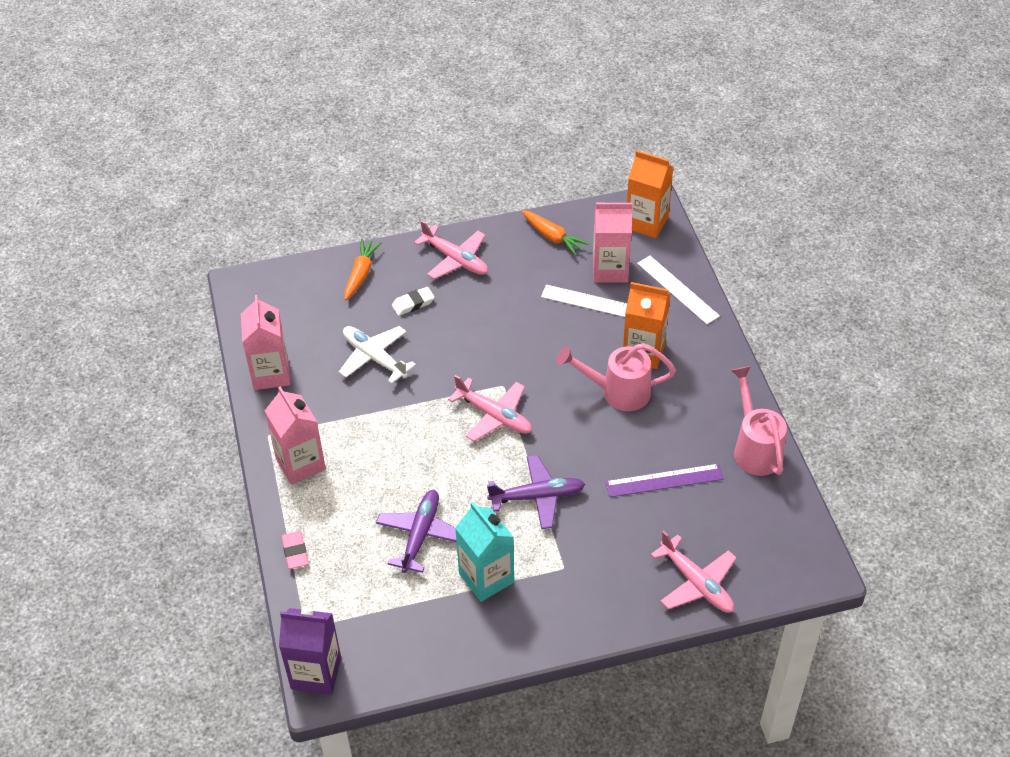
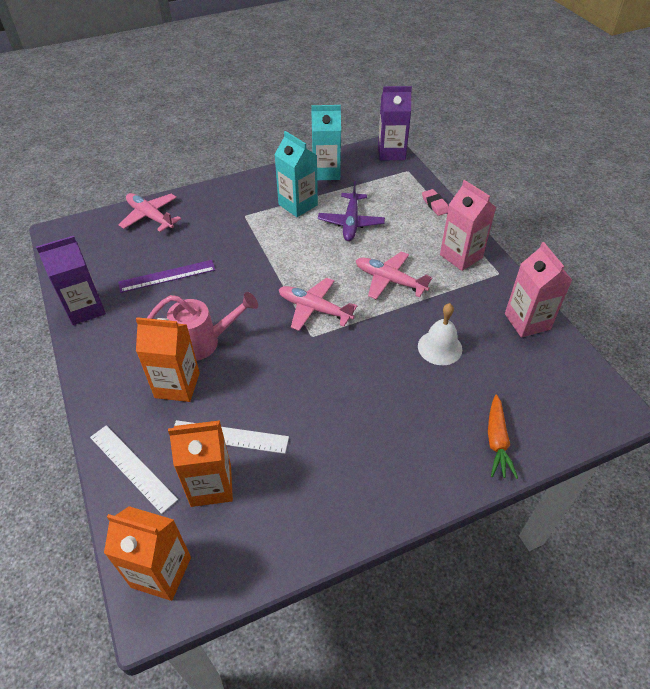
camera: 170 degrees right, 0 degrees up
(375, 358) = (440, 347): white plane -> white bell
(413, 303) = (425, 411): white eraser -> none
(431, 641) = (326, 172): none -> turquoise carton
(455, 259) = (397, 476): pink plane -> pink plane (390, 280)
(537, 497) = (269, 254): purple plane -> none
(553, 237) = (285, 527): orange carrot -> none
(610, 270) = (211, 485): pink carton -> orange carton
(755, 448) = (85, 309): pink watering can -> purple carton

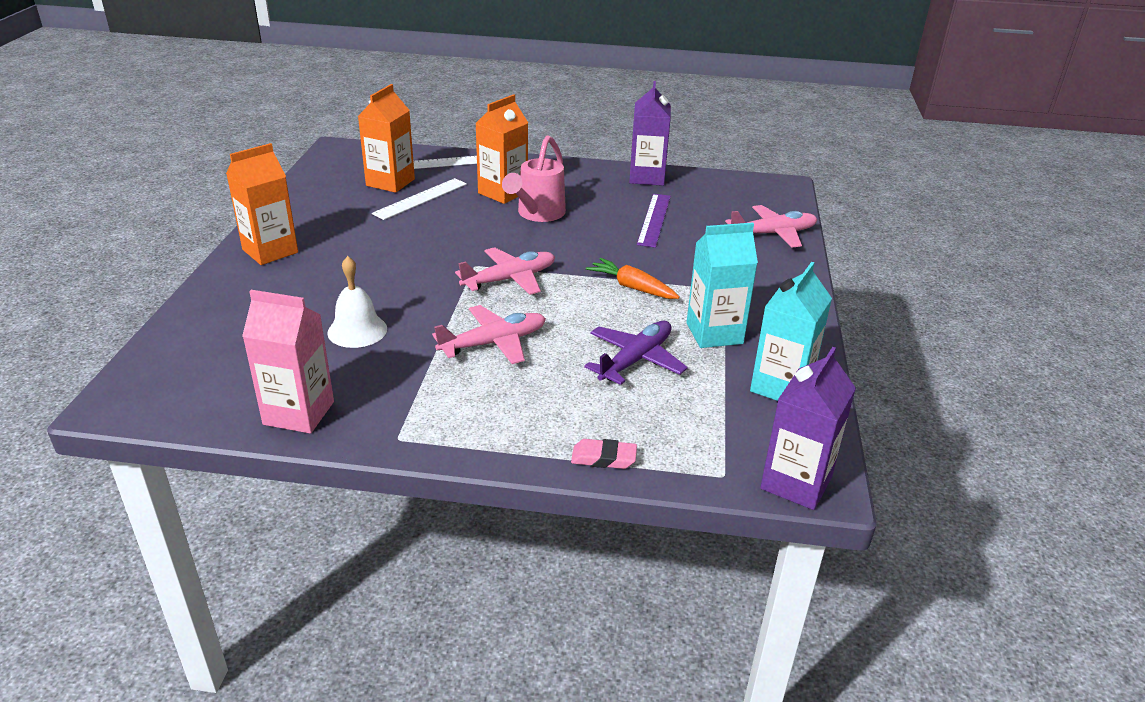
camera: 120 degrees right, 15 degrees down
(161, 572) = (355, 155): orange carton -> orange carton (270, 251)
(351, 222) = (635, 360): purple plane -> purple plane turned 90 degrees clockwise
(461, 256) = (468, 422): pink carton -> none
(496, 441) = (219, 310): orange carrot -> orange carrot (632, 287)

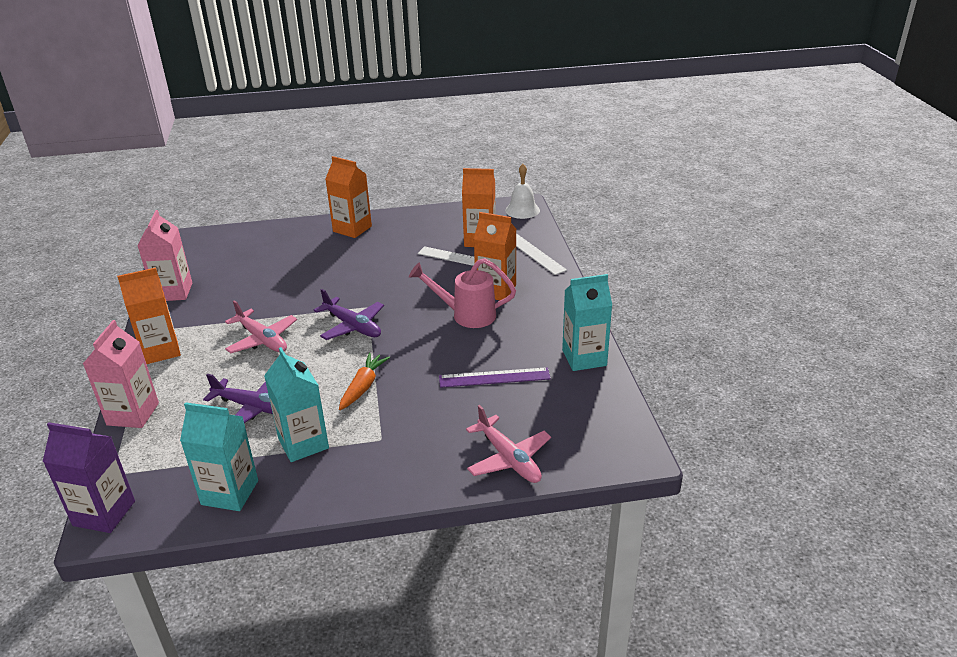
camera: 75 degrees right, 0 degrees up
(357, 330) = (265, 285): white bell -> white bell (522, 210)
(461, 430) = (160, 351): none -> orange carton
(509, 279) = (352, 326): pink plane -> purple plane
(603, 458) = (133, 414): pink eraser -> pink carton
(647, 177) = (584, 358): purple carton -> turquoise carton

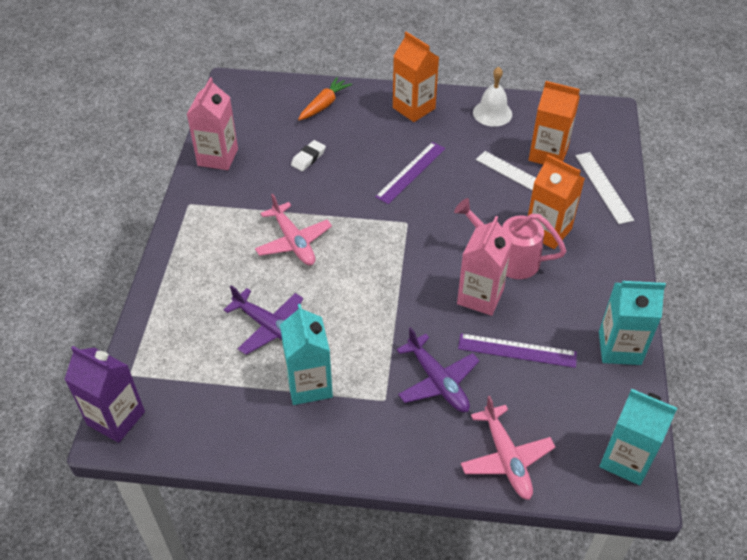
camera: 15 degrees right, 15 degrees up
(133, 414) = (157, 306): pink carton -> pink carton (480, 296)
(160, 351) = (194, 232): orange carton -> none
(230, 492) = (231, 425): turquoise carton -> turquoise carton (626, 459)
(262, 278) = (308, 158): none -> white eraser
(352, 326) = (386, 245): purple plane -> purple plane (437, 381)
(361, 272) = (411, 172): none -> purple ruler
(363, 387) = (381, 328): orange carrot -> orange carrot (324, 105)
(522, 210) = (607, 120): white bell -> white bell (492, 113)

